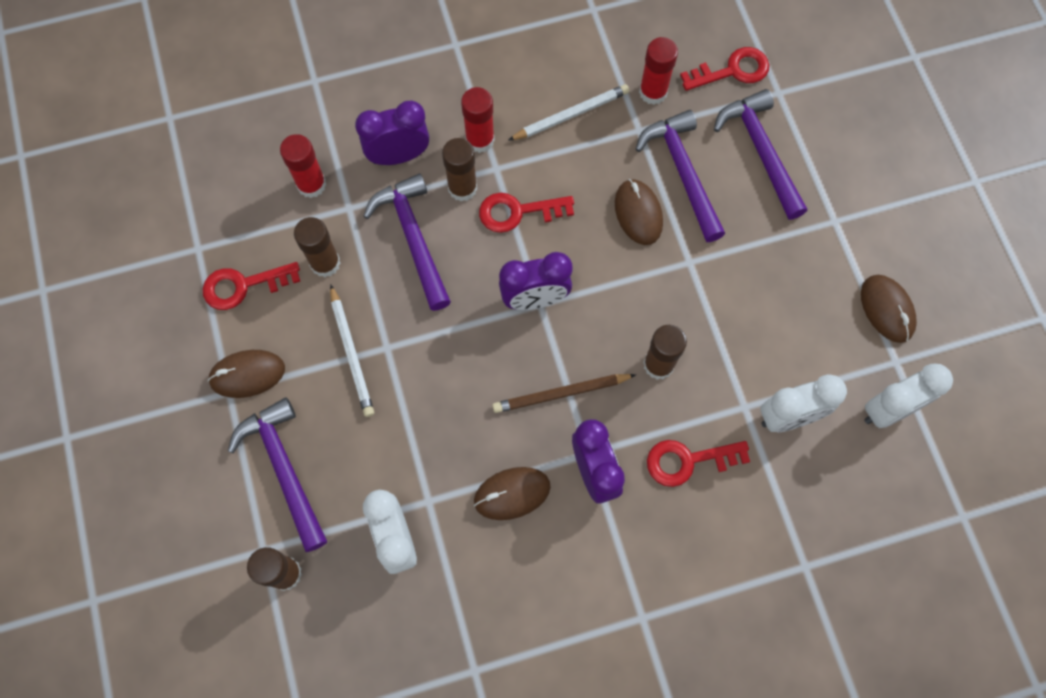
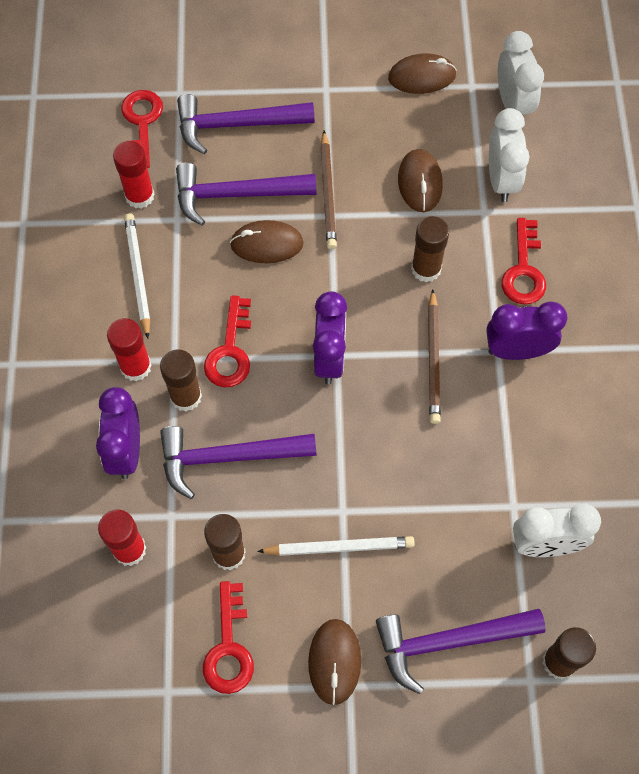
camera: 75 degrees left, 5 degrees down
(512, 494) = (522, 427): brown mouse -> brown mouse (420, 182)
(713, 253) = (328, 193): none -> brown pencil

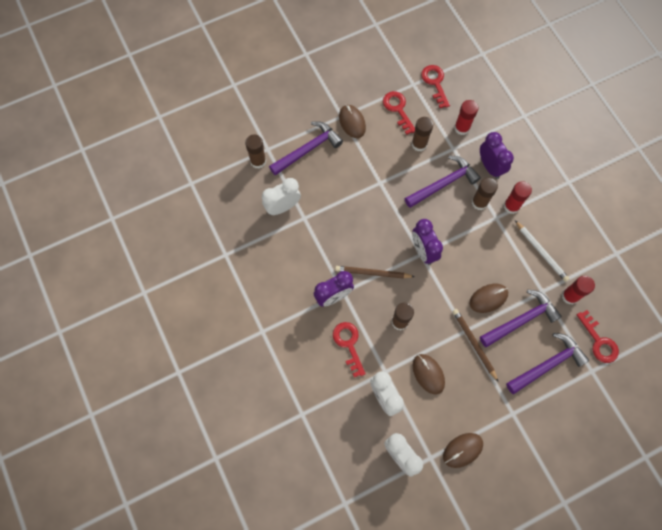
camera: 155 degrees right, 5 degrees up
(230, 351) = (472, 233): red key -> red key (435, 83)
(339, 547) = (373, 167): white pencil -> none
(433, 359) = (373, 273): brown pencil -> brown pencil turned 60 degrees counterclockwise

